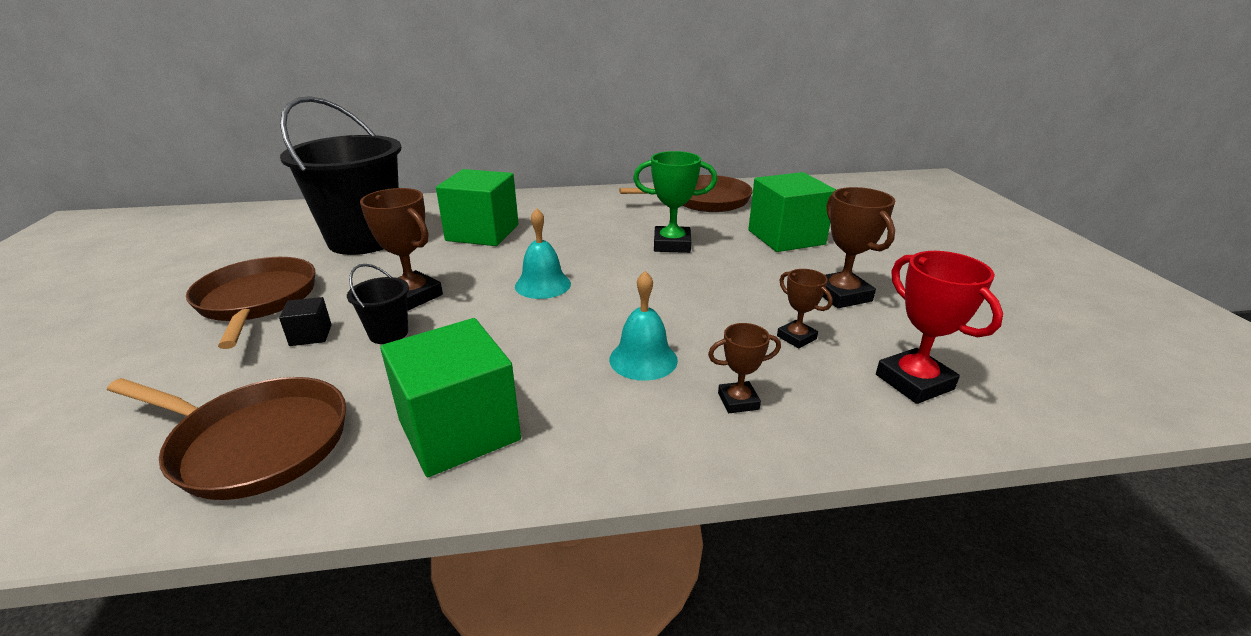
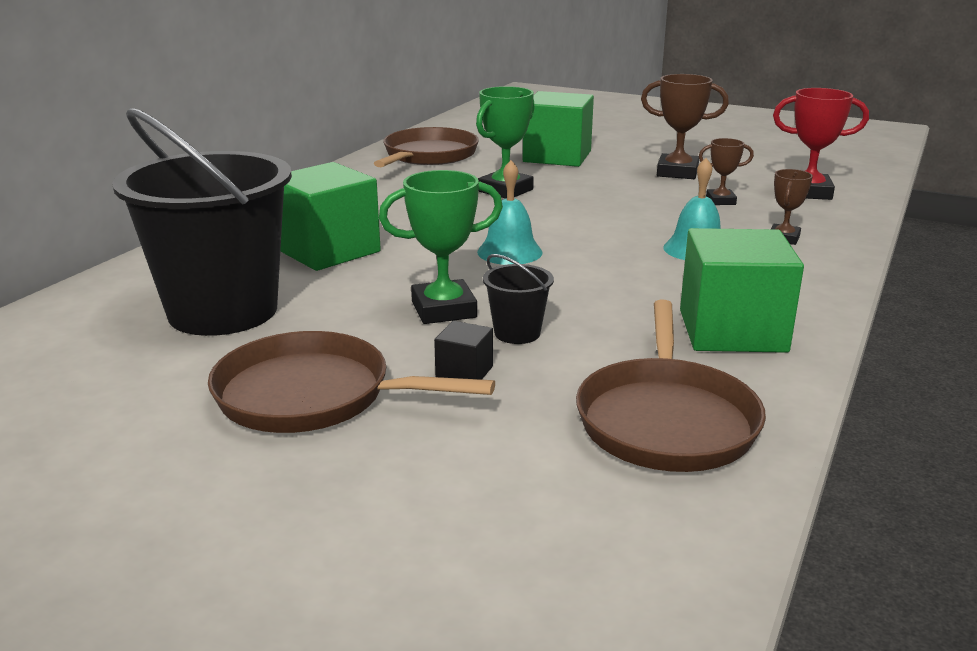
camera: 55 degrees left, 5 degrees down
(256, 443) = (666, 420): brown pan -> brown pan turned 135 degrees clockwise
(413, 296) = (444, 309): brown trophy -> green trophy

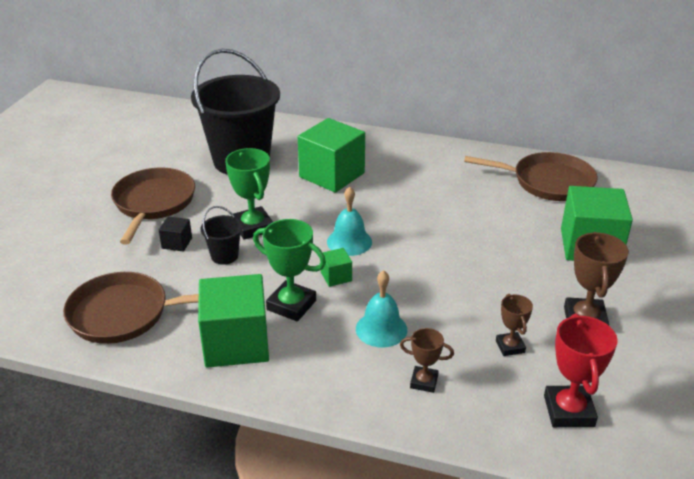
camera: 80 degrees right, 10 degrees up
(505, 190) = (479, 227): green trophy -> green trophy (291, 305)
(587, 264) = (336, 276): none -> green cube

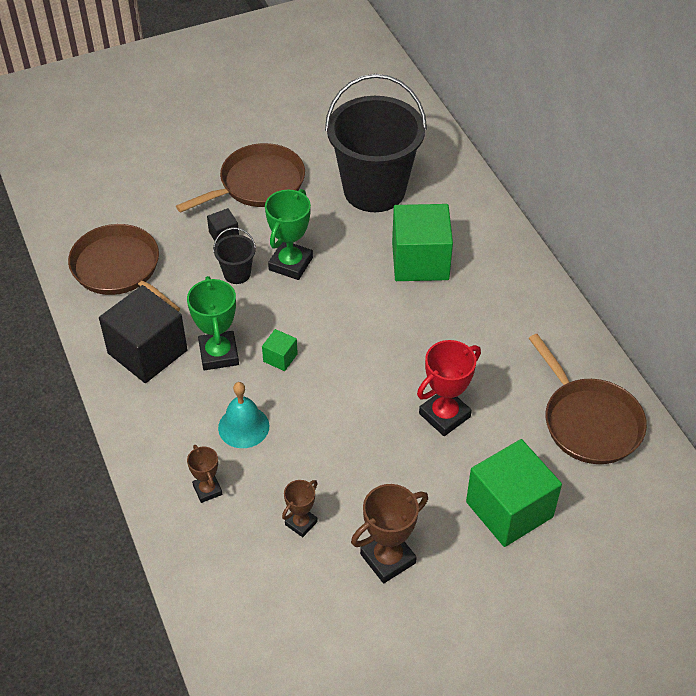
camera: 50 degrees right, 15 degrees up
(236, 343) = (147, 352): green cube -> black cube
(349, 242) = (335, 336): turquoise bell -> none
(569, 411) = (257, 602): red trophy -> red trophy (444, 415)

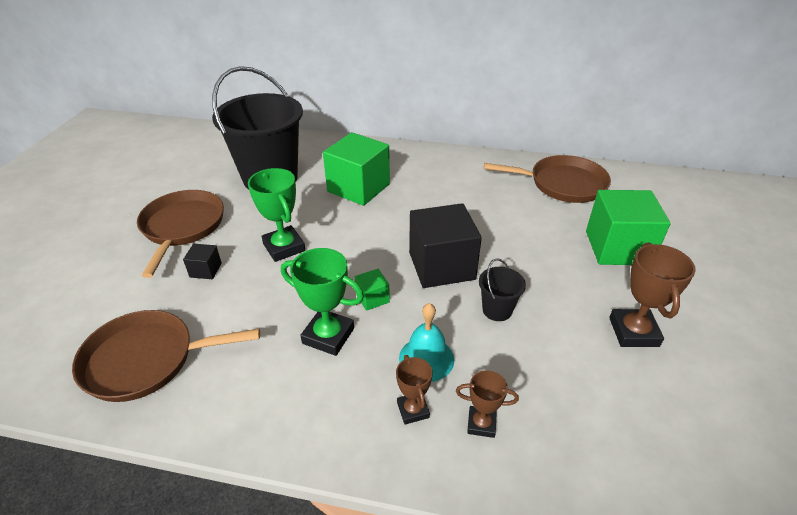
camera: 55 degrees left, 10 degrees down
(147, 352) = (270, 388): black cube -> black cube (441, 266)
(237, 274) = (255, 282): black bucket -> black bucket (497, 310)
(301, 523) = (565, 370): brown trophy -> brown trophy (413, 410)
(444, 415) = (509, 239): red trophy -> none

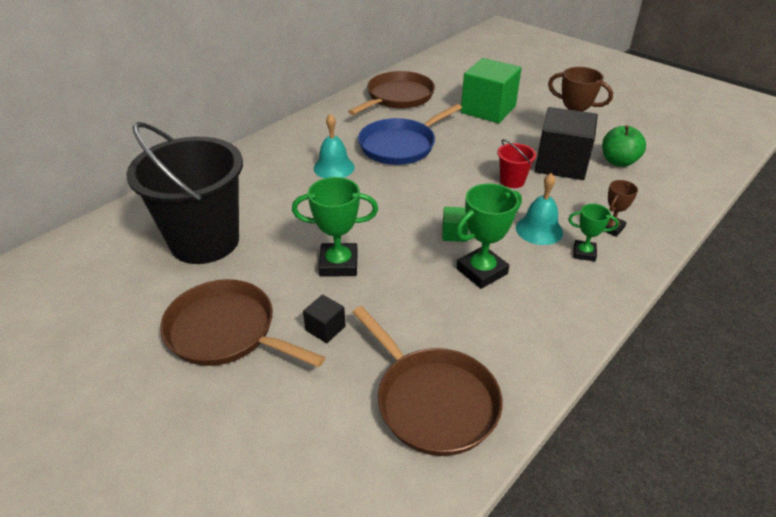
camera: 60 degrees left, 0 degrees up
(146, 360) = (432, 401): brown pan -> brown pan turned 60 degrees counterclockwise
(358, 188) = (290, 191): green cube -> none
(410, 194) = (334, 167): none -> turquoise bell
(413, 410) = (584, 253): brown trophy -> green trophy
(441, 266) = (444, 186): black cube -> black cube (561, 164)
(482, 216) = (400, 145): none -> blue pan
(497, 310) = (512, 181): black bucket -> red bucket
(637, 395) = (618, 161): none -> green apple

